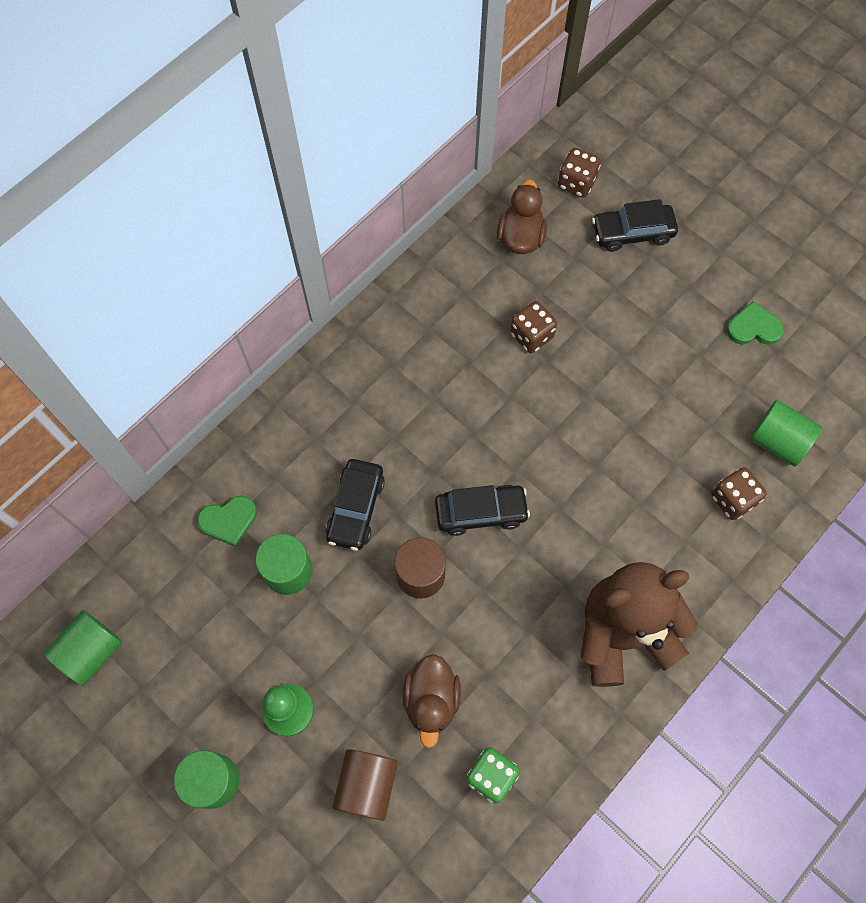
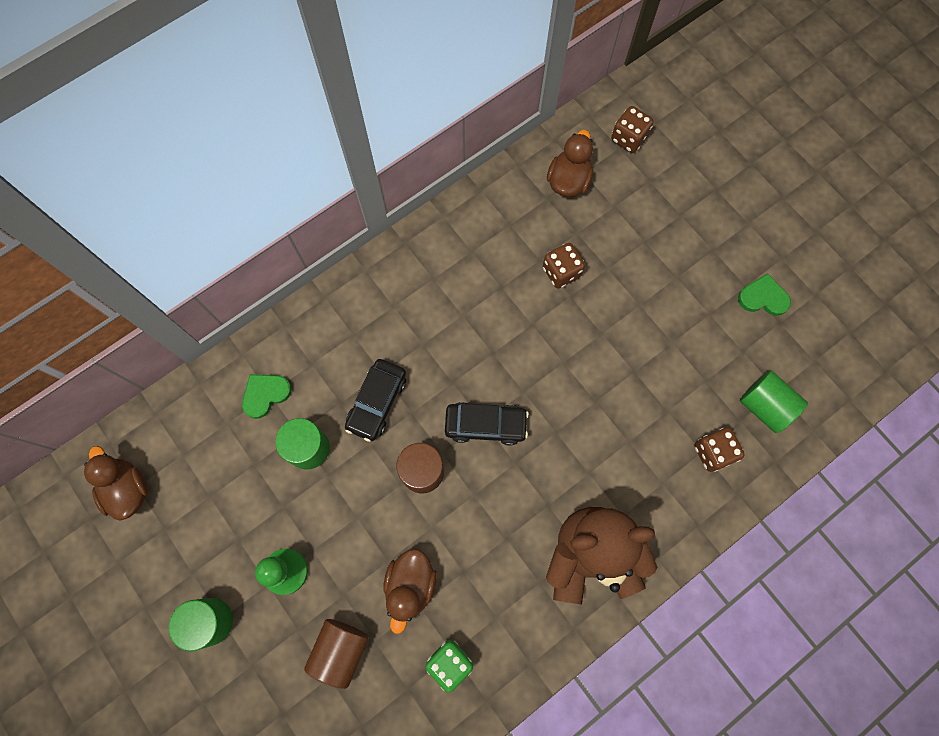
camera: 10 degrees right, 5 degrees up
(91, 651) = (128, 489): green cylinder -> brown duck
(229, 521) = (265, 394): green heart -> green heart turned 150 degrees clockwise
(632, 233) = (670, 192): black car -> none

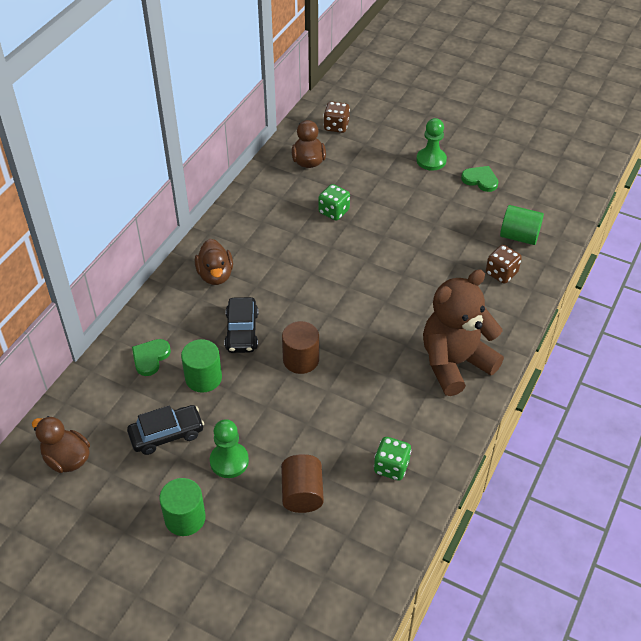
camera: 25 degrees left, 25 degrees down
(410, 585) = (333, 431): brown duck -> brown duck (215, 275)
(485, 425) = (332, 315): black car -> black car (166, 434)
(561, 272) = (334, 211): brown dice -> green dice
(718, 240) = (431, 160): none -> green pawn
(763, 297) = (480, 180): green heart -> green heart turned 45 degrees clockwise

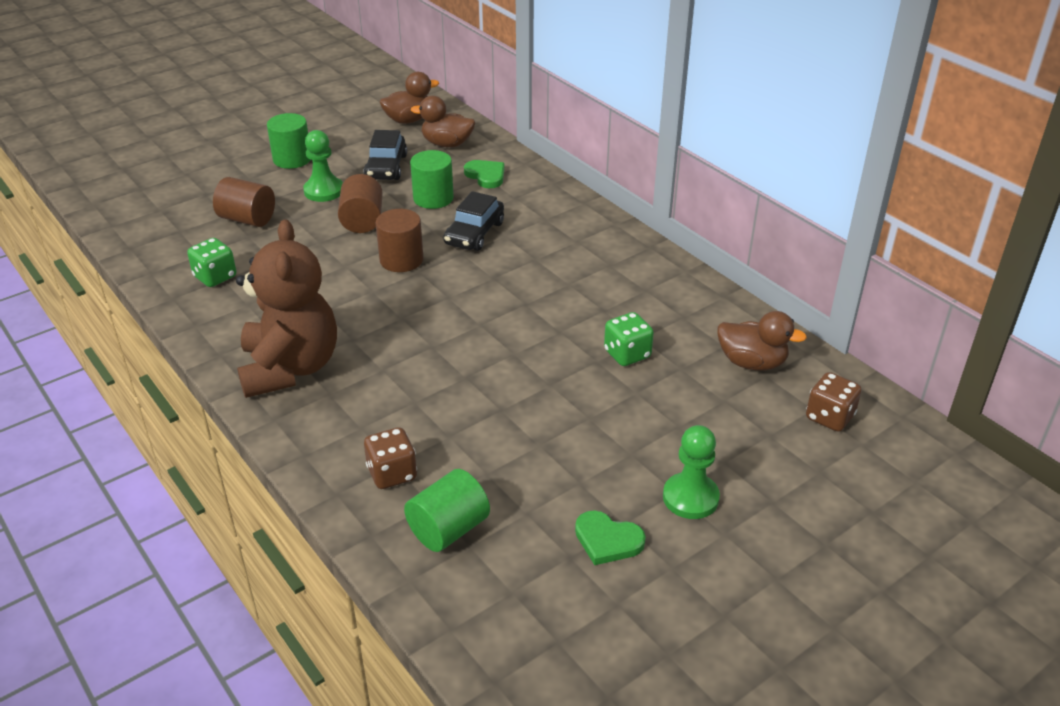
camera: 115 degrees right, 10 degrees down
(215, 275) = (573, 236): brown duck -> brown duck (447, 144)
(242, 331) = (474, 233): black car -> black car turned 90 degrees counterclockwise
(261, 409) = (362, 221): none -> brown cylinder
(480, 180) = (607, 540): green heart -> green heart turned 60 degrees clockwise

